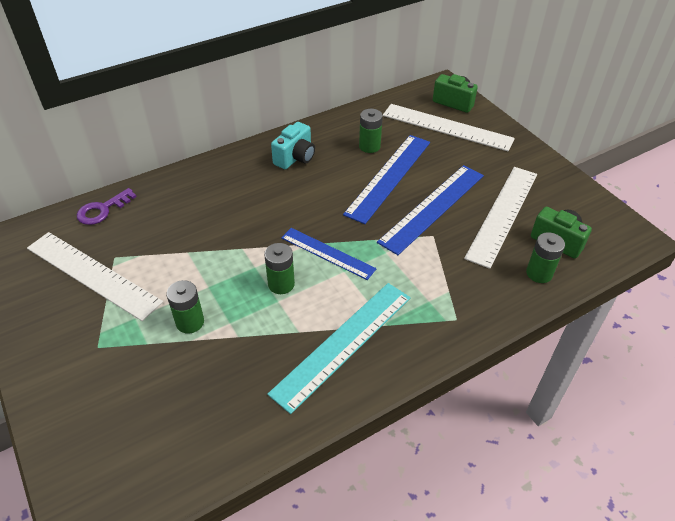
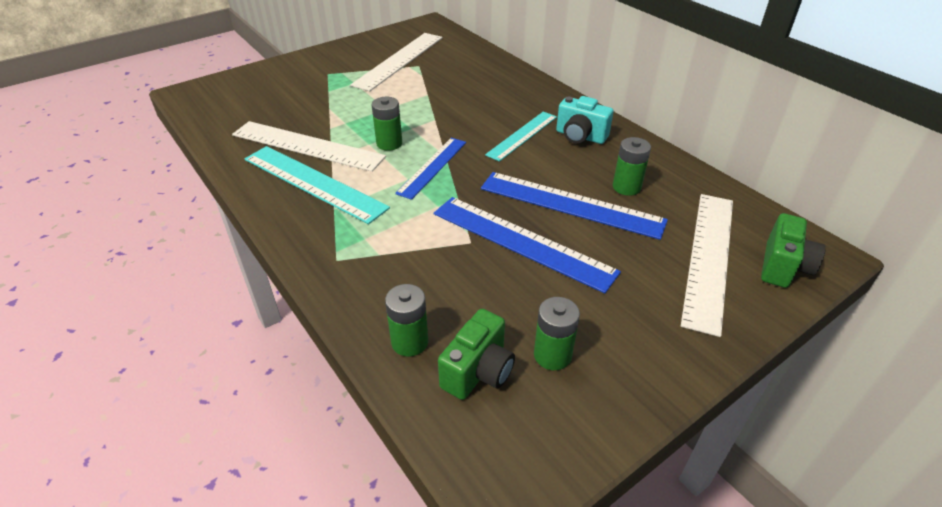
camera: 85 degrees right, 5 degrees down
(103, 210) = (473, 53): purple key -> none
(190, 322) = (347, 105): green battery -> green battery (552, 355)
(286, 191) = (522, 135): none -> turquoise ruler
(502, 214) = (524, 310): white ruler -> white ruler (307, 146)

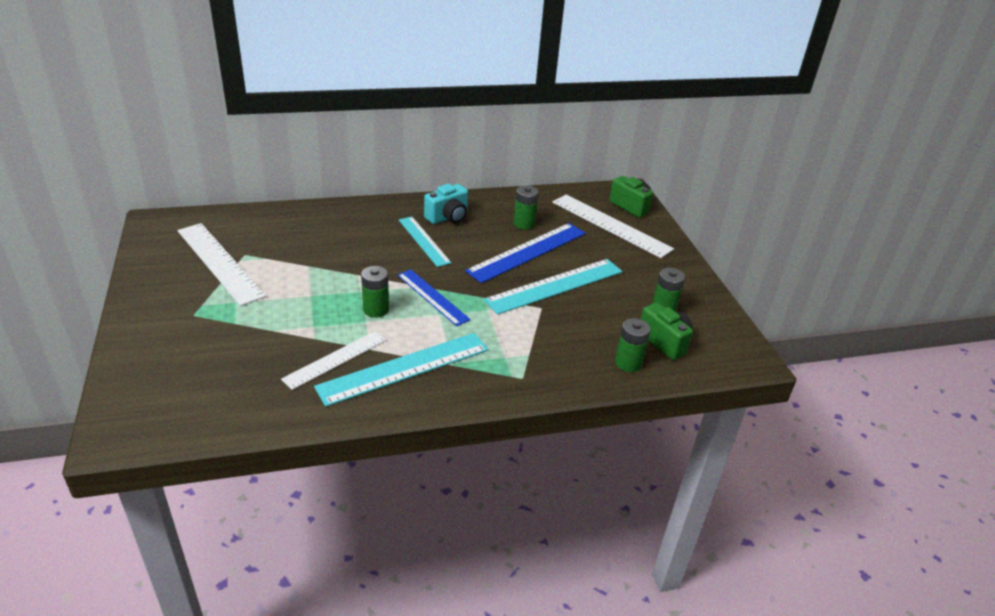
camera: 70 degrees left, 5 degrees down
(307, 146) = (335, 359): white ruler -> white ruler, size x0.64
(522, 242) = (555, 286): blue ruler -> turquoise ruler

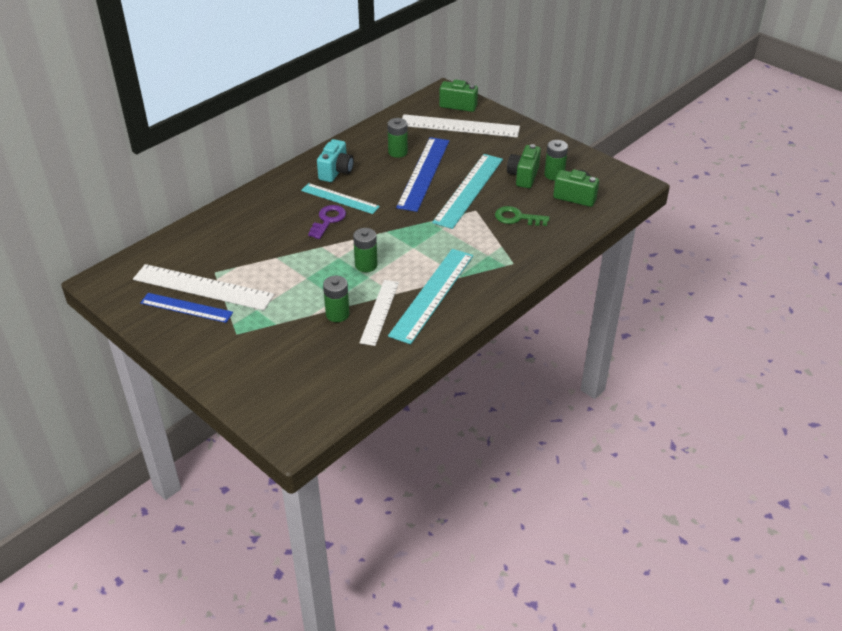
camera: 30 degrees left, 5 degrees up
(391, 255) = (328, 220): none -> purple key
(432, 297) = (395, 237): blue ruler -> blue ruler (186, 308)
(576, 334) = (517, 218): none -> green key
(627, 297) = (523, 176): none -> green camera
(628, 363) = (567, 221): green battery -> green battery (337, 314)

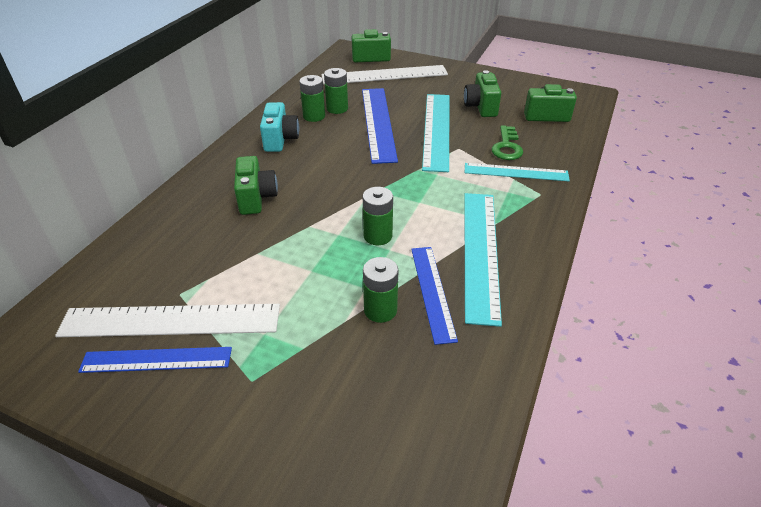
camera: 20 degrees left, 0 degrees up
(294, 217) = (256, 198): none -> green camera
(328, 220) = (300, 193): purple key -> none
(340, 198) = (300, 166): turquoise ruler -> turquoise ruler (516, 172)
(379, 312) = (432, 292): white ruler -> blue ruler
(517, 218) = (507, 147): green key -> green key turned 75 degrees counterclockwise
(554, 175) = (509, 100): green battery -> green battery (314, 116)

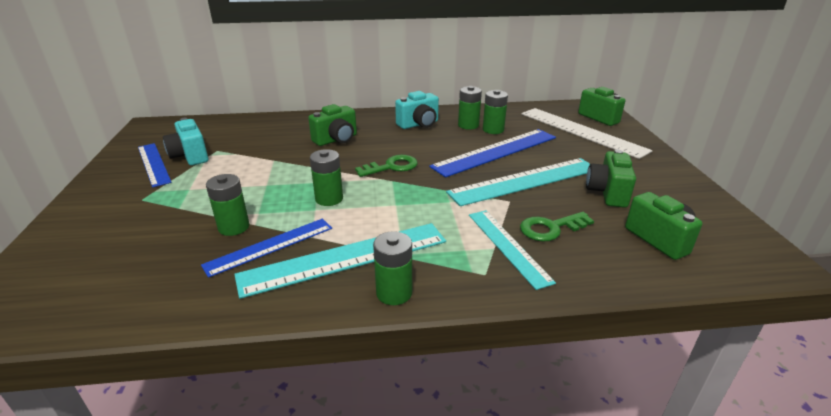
camera: 60 degrees right, 10 degrees down
(171, 321) = (190, 156): white ruler -> turquoise camera
(351, 183) = (391, 167): none -> green key
(481, 107) = (607, 193): green camera -> green camera turned 45 degrees counterclockwise
(539, 241) = (394, 293): none -> green battery

